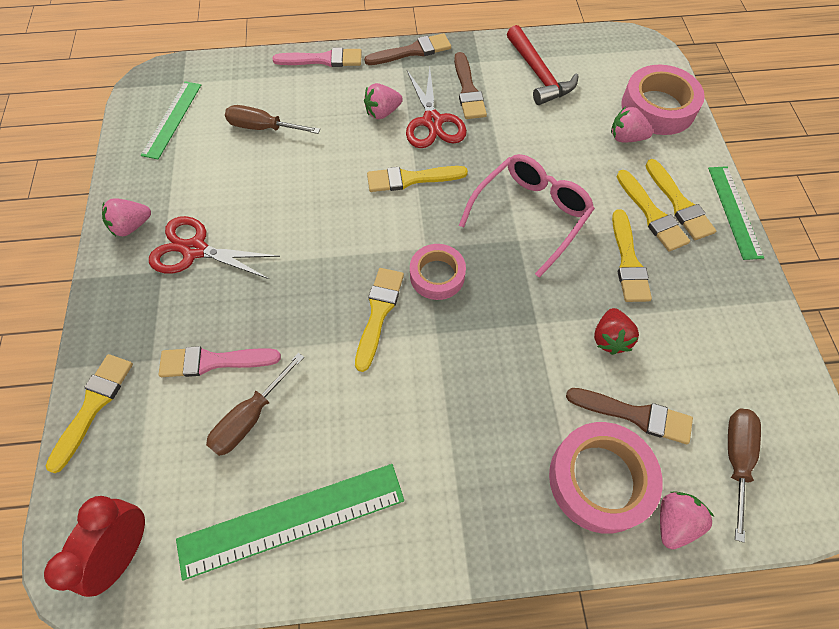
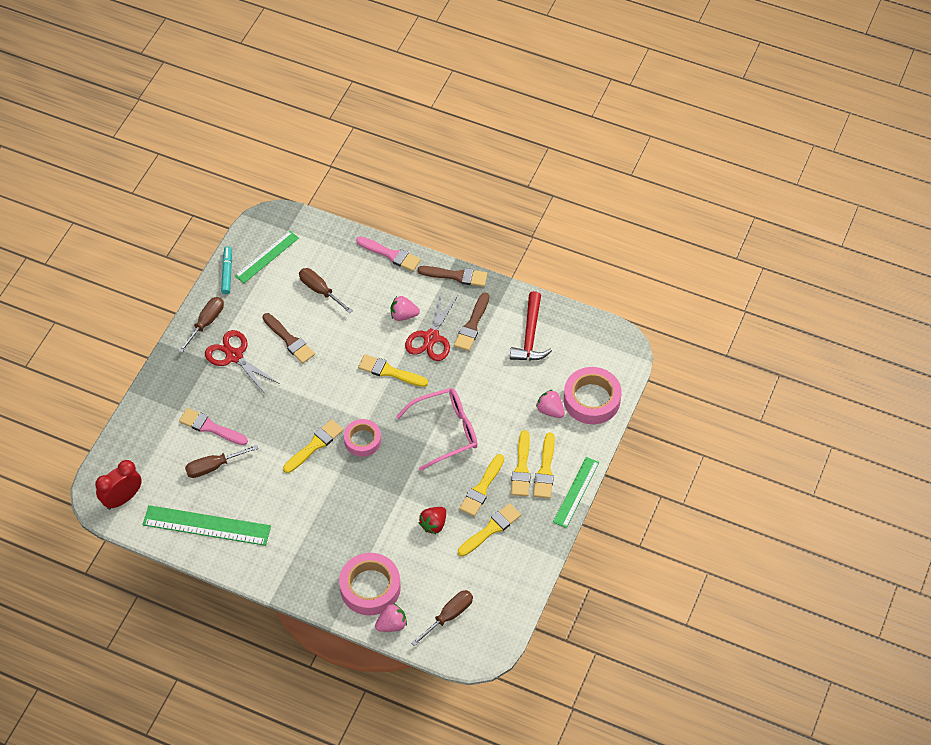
camera: 30 degrees right, 5 degrees down
(93, 406) = (138, 420): yellow brush -> yellow brush (491, 529)
(129, 157) = (227, 273): none -> turquoise marker
(131, 226) = (206, 323): pink strawberry -> brown screwdriver
(635, 415) = (414, 568): brown brush -> brown brush (289, 340)

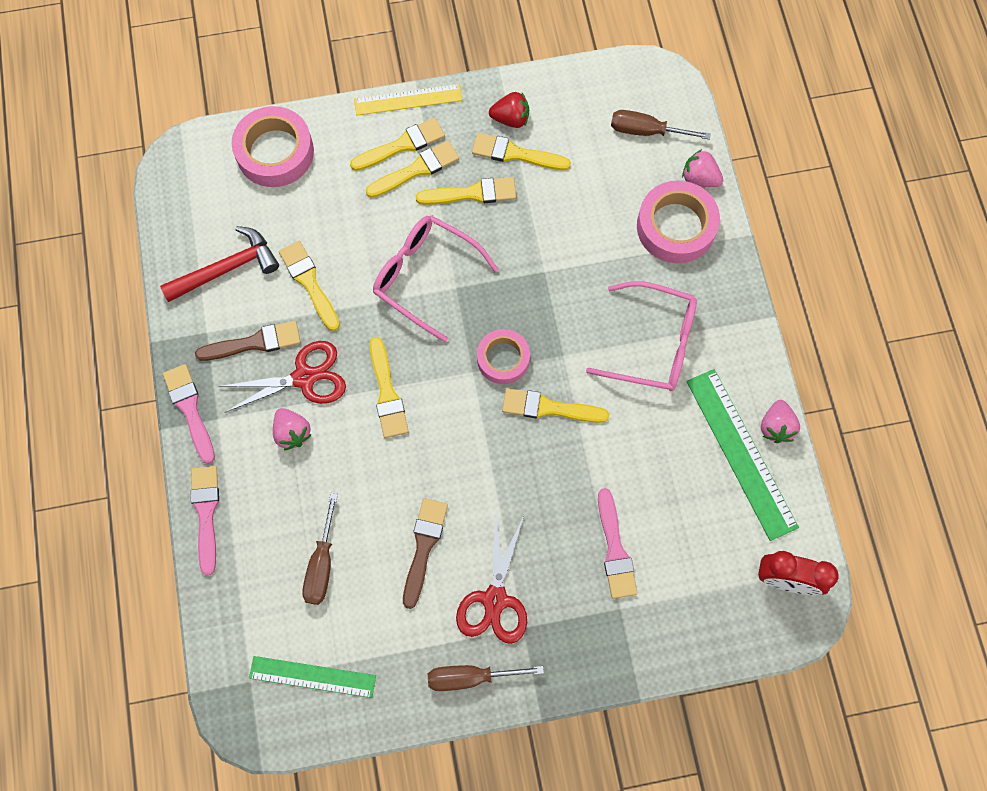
camera: 125 degrees left, 15 degrees up
(213, 466) = (663, 504): brown screwdriver -> none
(227, 273) = (374, 712): turquoise marker -> none
(307, 523) = (653, 344): none -> pink glasses
(433, 524) = (553, 213): red strawberry -> red strawberry (511, 119)
(456, 276) = (190, 409): brown brush -> pink brush
(489, 371) = (309, 282): none -> yellow brush
(550, 410) = (319, 185): pink strawberry -> pink strawberry (776, 427)
(576, 492) = (408, 100): green ruler -> yellow ruler

